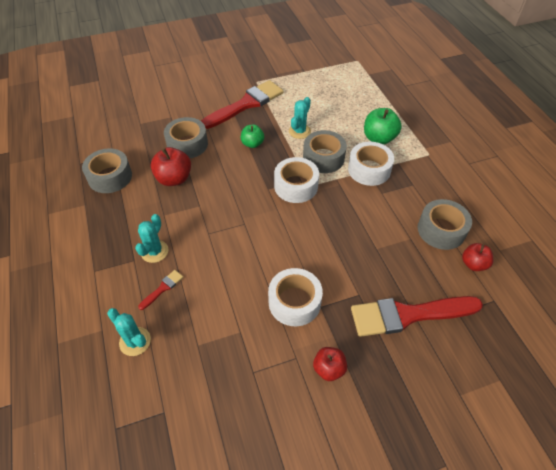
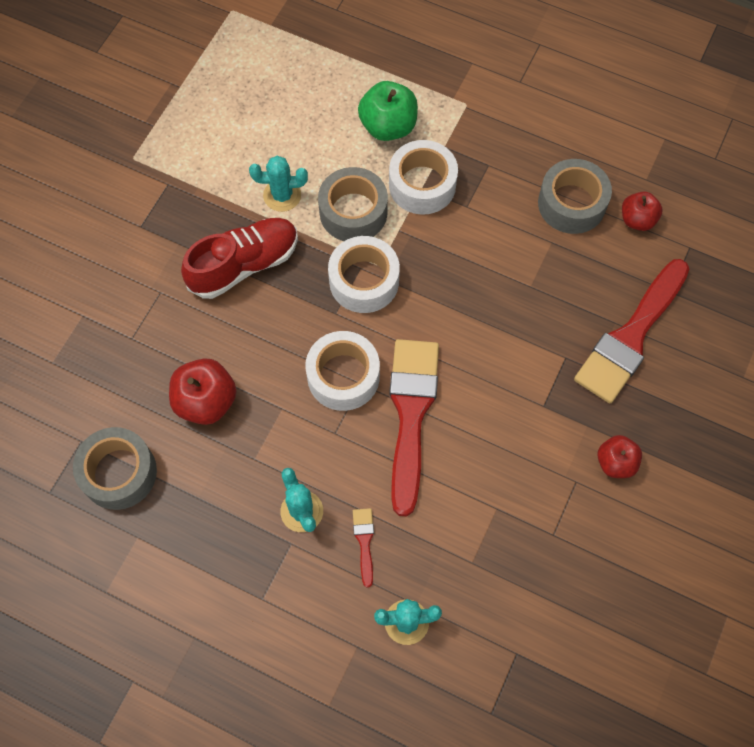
camera: 45 degrees left, 15 degrees up
(187, 144) = (160, 338): grey tape -> none
(246, 104) = (163, 209): red brush -> red brush (411, 414)
(252, 144) = (244, 265): green apple -> red shoe
(294, 302) = (514, 425): white tape -> white tape (343, 376)
(299, 131) = (282, 195): turquoise cactus -> turquoise cactus turned 75 degrees counterclockwise

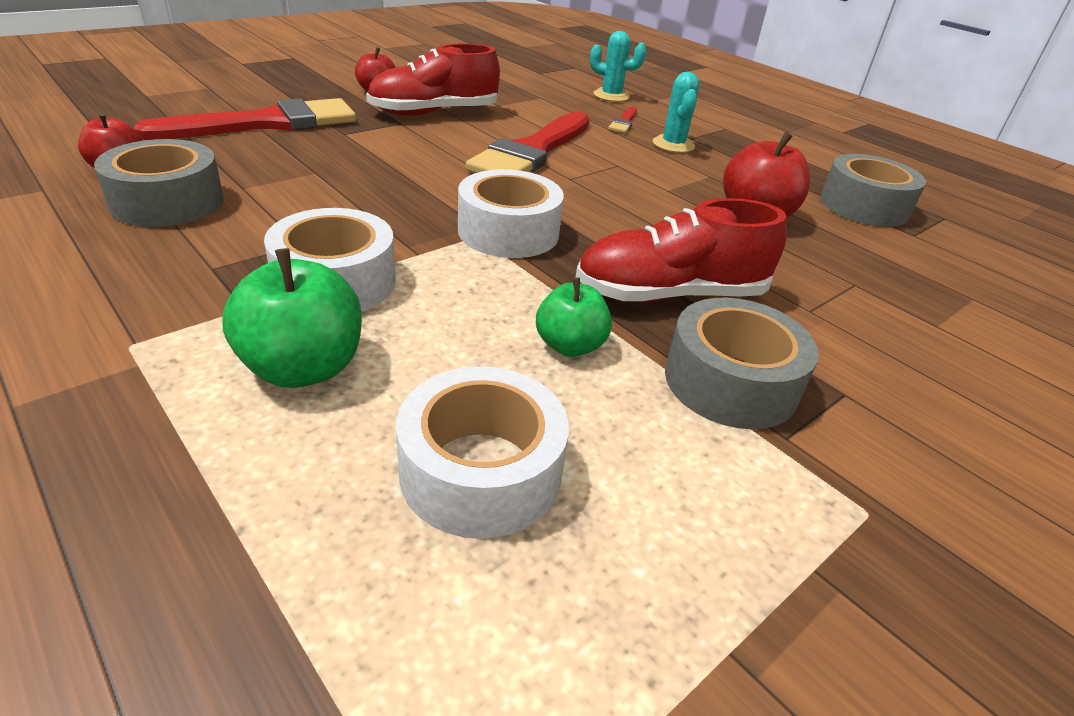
camera: 160 degrees left, 30 degrees down
(282, 195) = (570, 346): turquoise cactus -> green apple
(343, 376) = (586, 186): white tape -> white tape (481, 471)
(353, 212) = (468, 290): grey tape -> grey tape (730, 382)
(535, 446) = (434, 113): none -> red shoe

